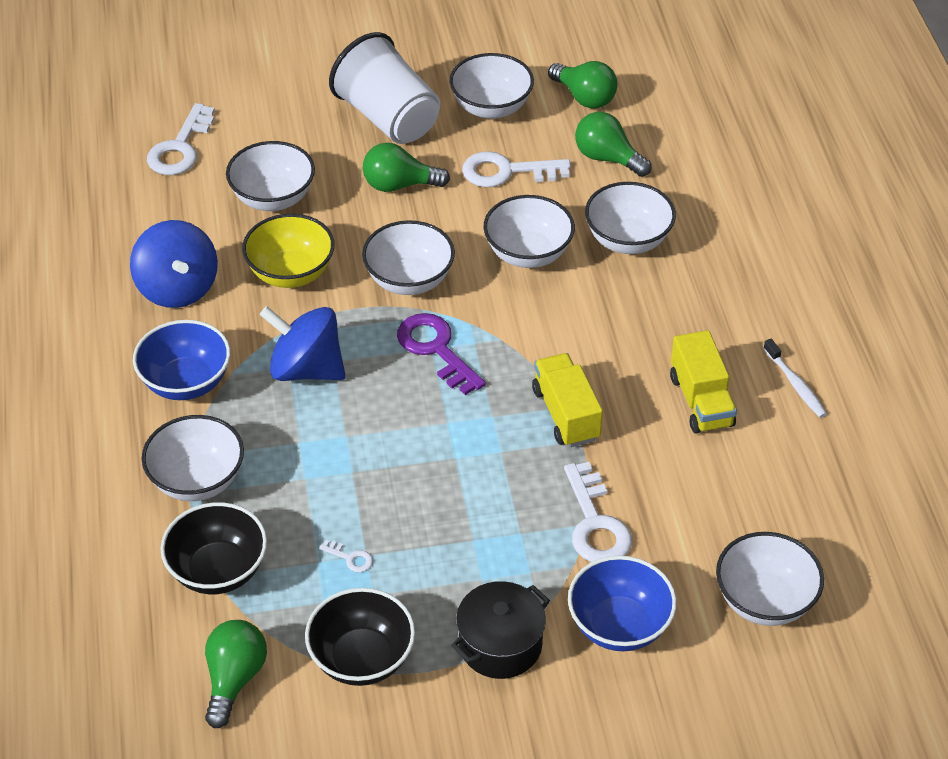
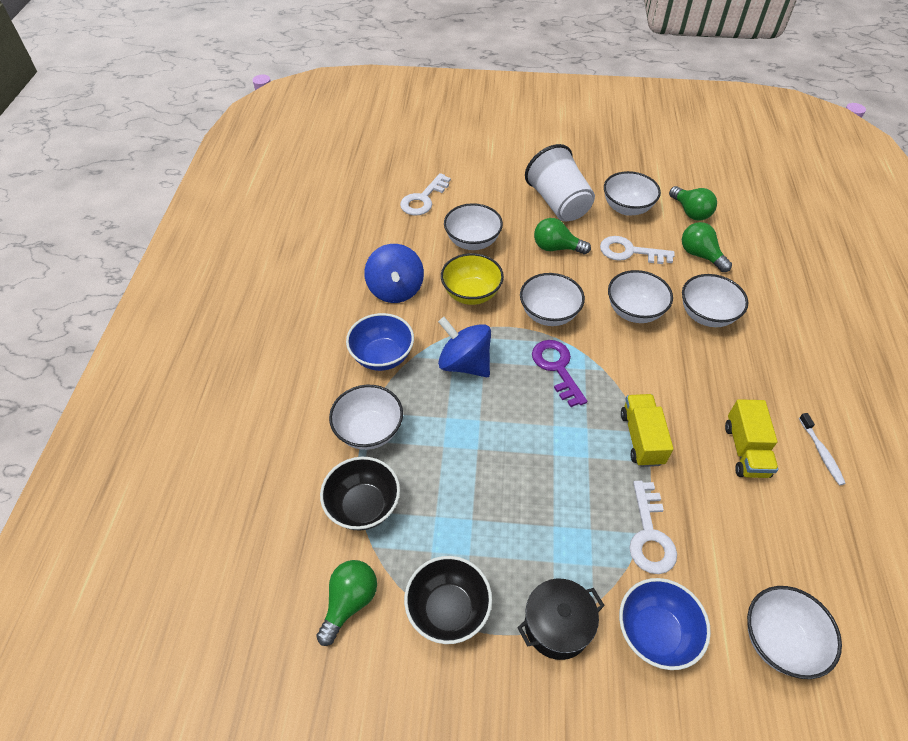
camera: 15 degrees right, 5 degrees up
(350, 558) = (460, 519): white key -> none

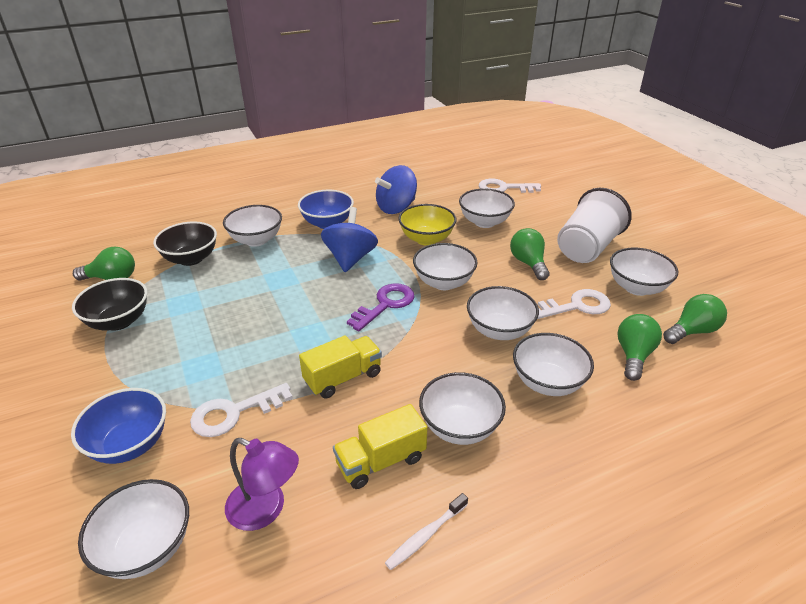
camera: 60 degrees right, 15 degrees down
(557, 625) = (120, 380): black pot -> none
(629, 252) = (576, 306): white key -> white key turned 90 degrees clockwise
(690, 212) = (692, 331): green light bulb -> green light bulb turned 150 degrees counterclockwise
(730, 387) = (459, 427): none -> white bowl
(768, 543) = (266, 509): none -> purple lamp

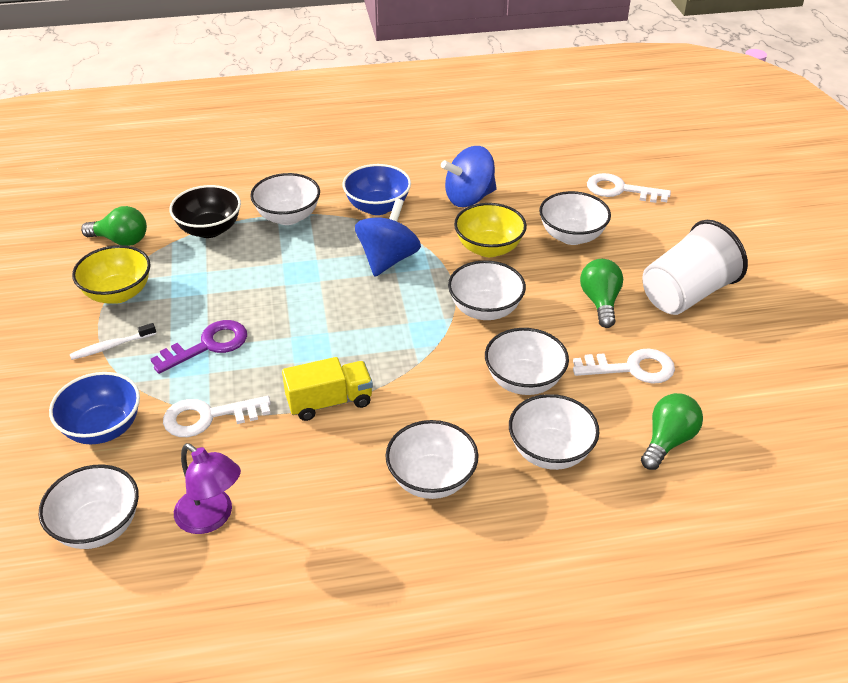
camera: 15 degrees right, 5 degrees up
(119, 321) = (118, 293): black bowl -> yellow bowl
(381, 461) = (337, 496): yellow truck -> none
(385, 304) = (406, 325): purple key -> purple key (208, 345)
(425, 536) = (353, 576): white toothbrush -> white toothbrush (111, 346)
(636, 287) = (721, 358): white bowl -> none
(692, 331) = (758, 426): green light bulb -> none

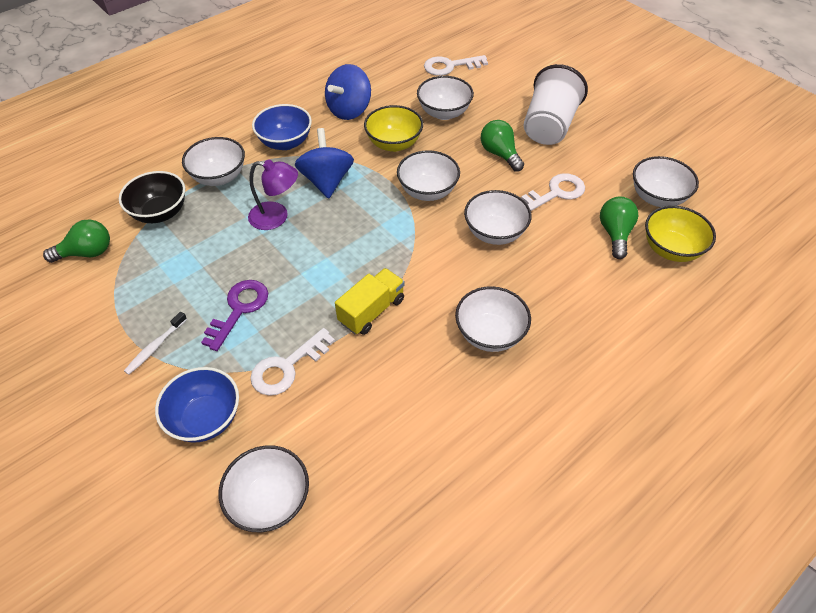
camera: 30 degrees left, 10 degrees up
(118, 293) = (123, 299): yellow bowl -> yellow bowl (671, 249)
(212, 518) = (356, 444): purple lamp -> purple lamp (276, 217)
(550, 452) = (550, 276): white bowl -> white bowl (657, 197)

